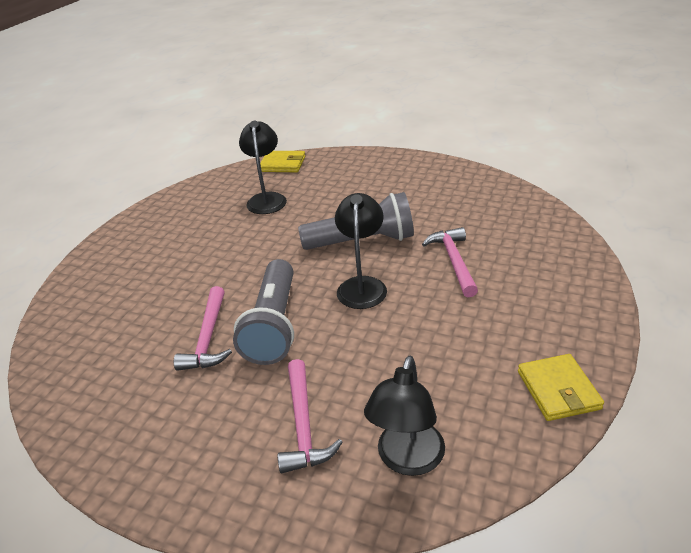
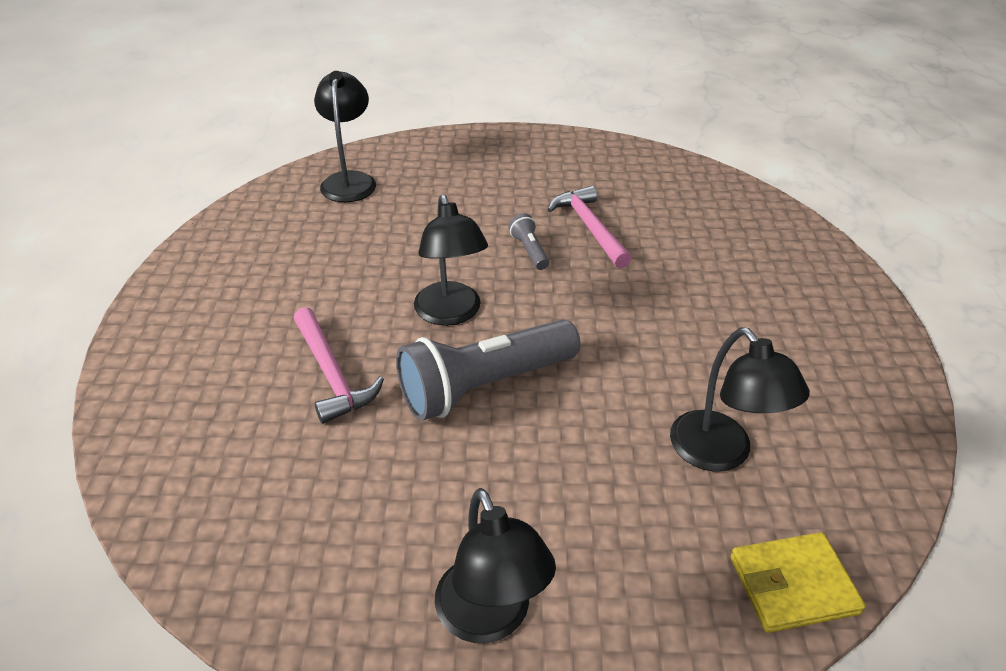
camera: 155 degrees right, 5 degrees up
(273, 325) = (529, 250): grey flashlight -> grey flashlight, size x0.43
(303, 425) = (444, 185): pink hammer -> none
(401, 170) = (490, 618): none -> black lamp
(558, 390) = (215, 245): yellow wallet -> none

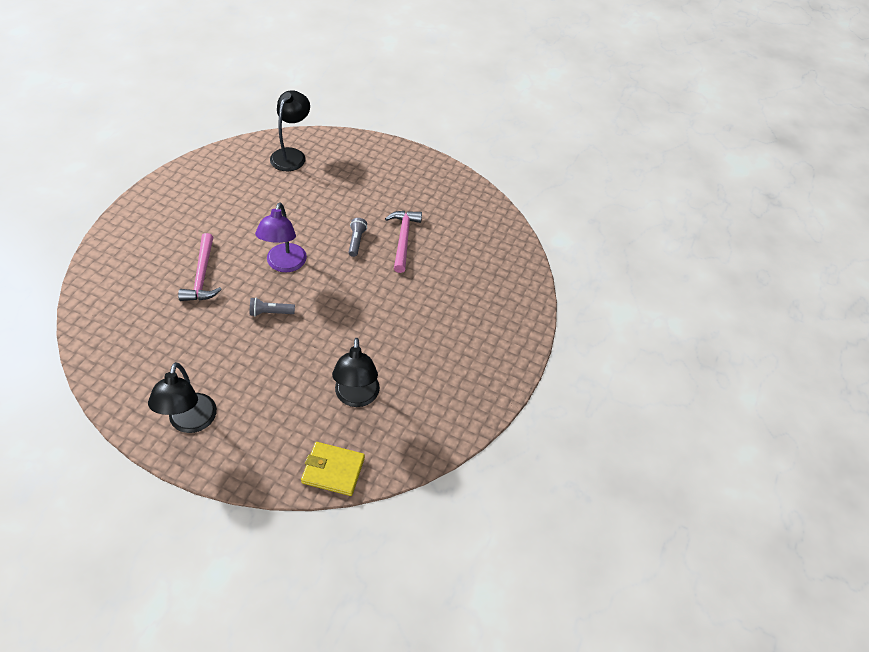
camera: 20 degrees right, 10 degrees up
(450, 314) = (284, 264): black lamp -> purple lamp
(484, 386) = (270, 312): grey flashlight -> grey flashlight, size x0.43

